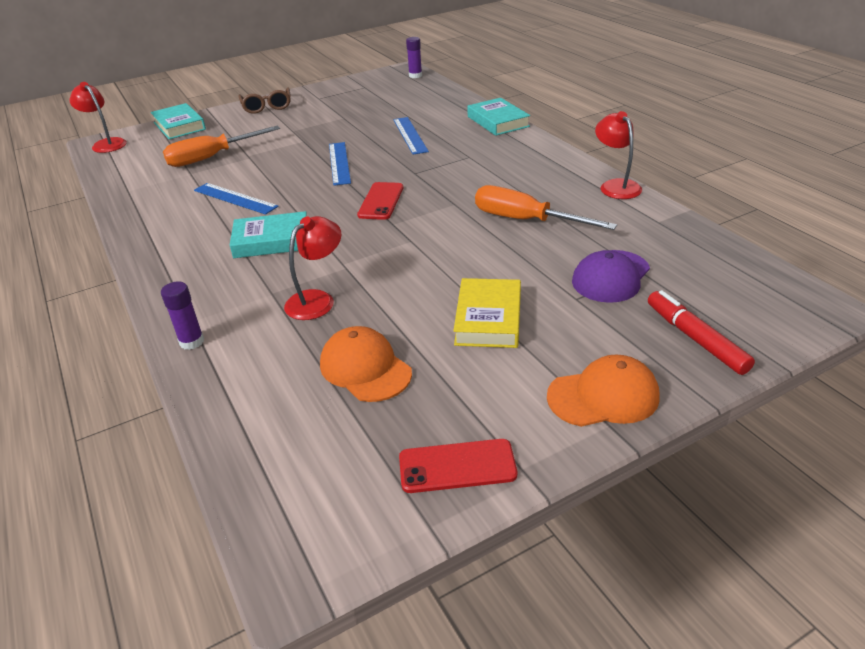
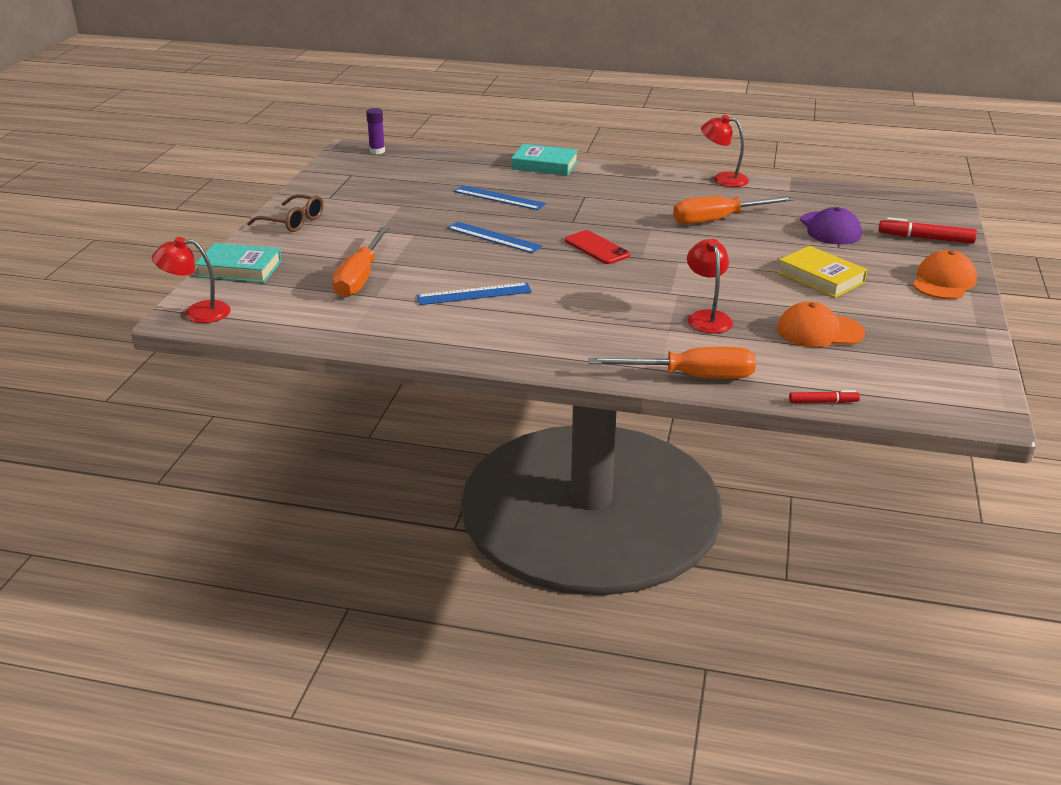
camera: 50 degrees left, 5 degrees down
(192, 342) = (691, 377): purple glue stick -> orange screwdriver
(211, 435) = (823, 402): none -> red marker
(272, 241) = (584, 304): turquoise book -> none
(457, 466) = (953, 341): red phone -> none

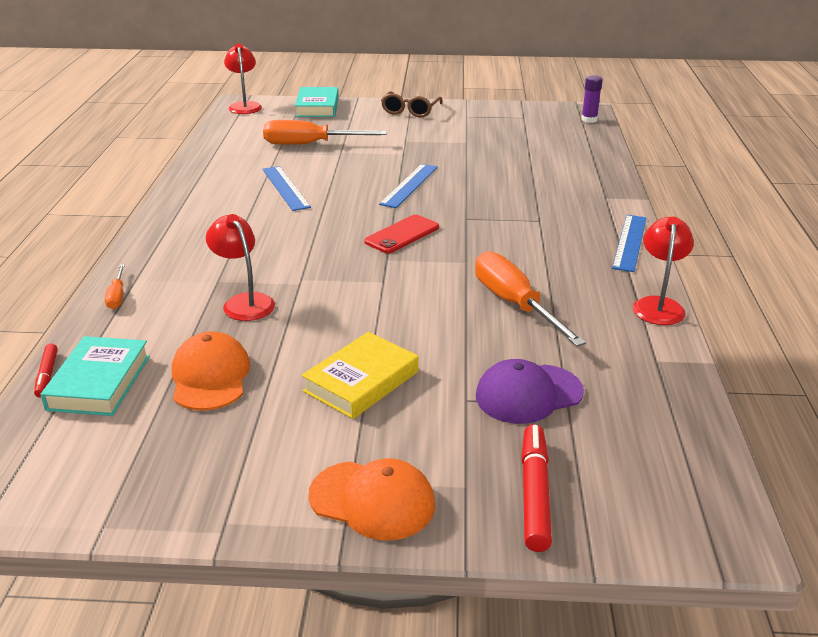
camera: 80 degrees right, 0 degrees up
(499, 198) = (507, 179): blue ruler -> blue ruler (629, 242)
(545, 165) = (615, 194): turquoise book -> turquoise book (99, 382)
(691, 377) = (117, 296): orange screwdriver -> orange screwdriver, size x0.47
(707, 317) = (244, 302): red lamp -> red lamp turned 105 degrees counterclockwise

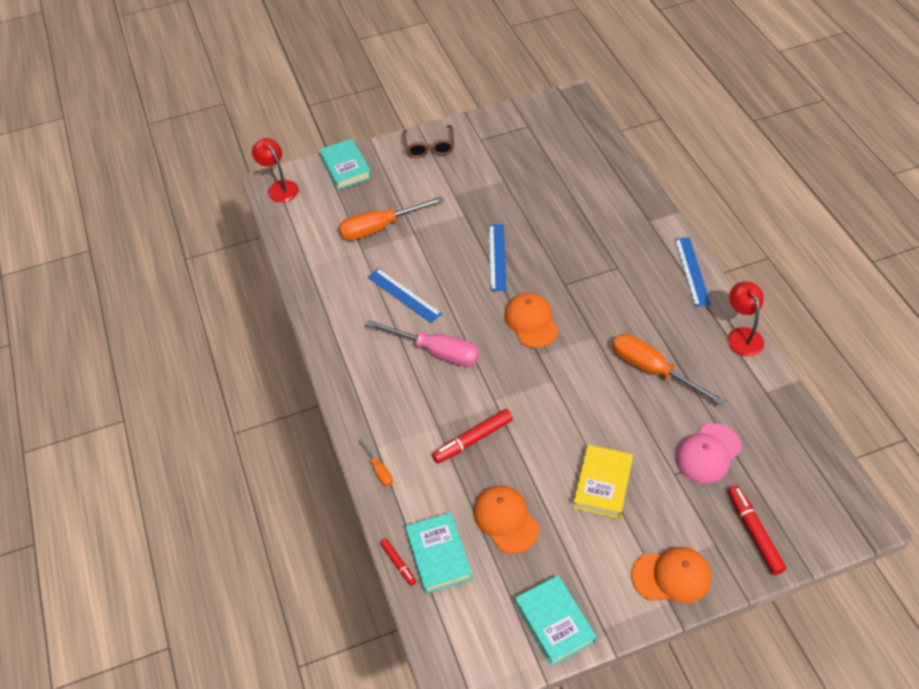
camera: 20 degrees left, 20 degrees up
(167, 493) = (554, 622): none -> turquoise book
(244, 302) = (473, 440): red lamp -> red marker
(276, 230) = (436, 351): none -> pink screwdriver
(402, 235) = (531, 322): red phone -> orange cap
(528, 394) = (708, 453): purple cap -> pink cap
(589, 120) = (582, 112): purple glue stick -> none

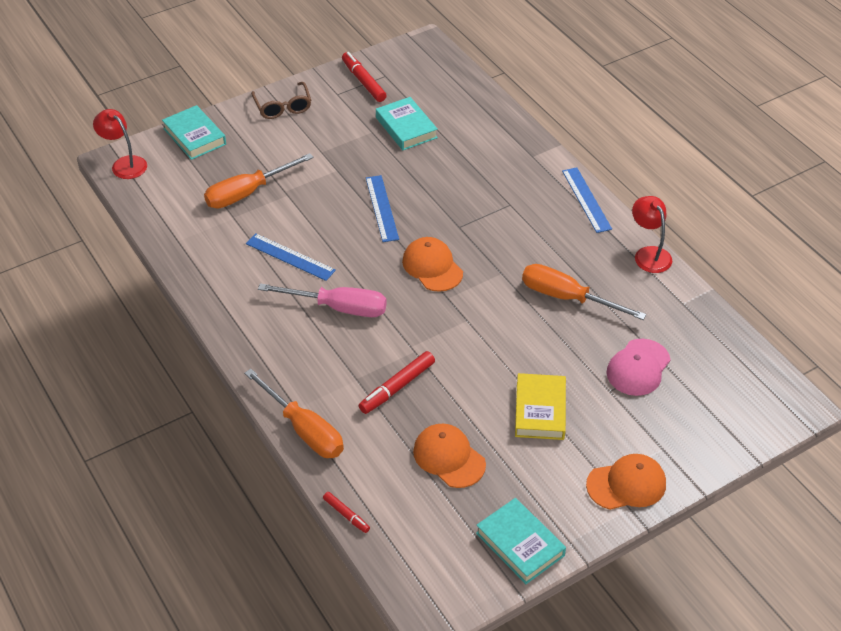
camera: 15 degrees left, 5 degrees down
(378, 470) = (304, 429): orange screwdriver -> orange screwdriver, size x2.12
(438, 555) = (387, 501): turquoise book -> turquoise book (406, 128)
(754, 533) = (698, 433): red marker -> red marker (363, 81)

